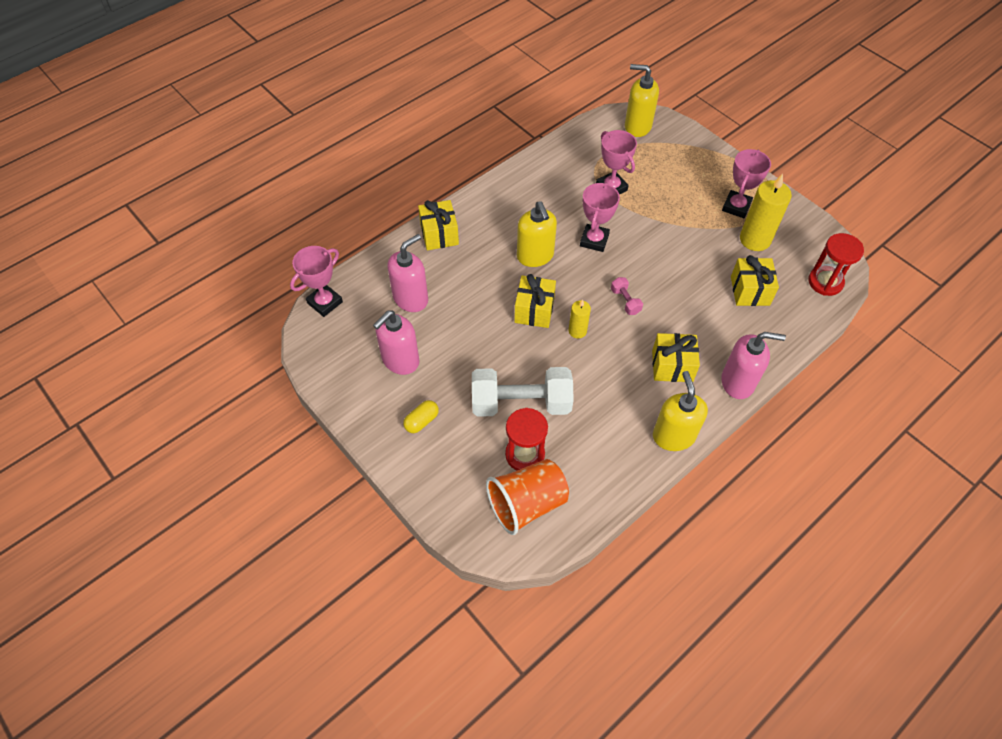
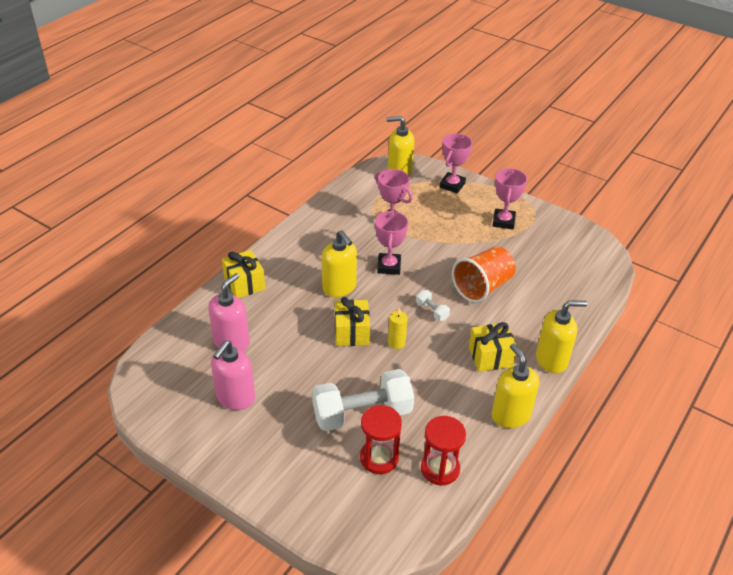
camera: 15 degrees left, 15 degrees down
(325, 302) = (147, 360): pink trophy -> pink trophy (452, 185)
(421, 421) = (271, 448): yellow capsule -> none
(526, 504) = (393, 502): orange cup -> orange cup (482, 287)
(625, 301) = (432, 311): pink dumbbell -> white dumbbell
(738, 382) = (551, 360): pink soap dispenser -> yellow soap dispenser
(750, 291) = (537, 285): yellow gift -> none
(755, 239) = (527, 244): yellow candle -> none
(825, 282) = (597, 268): red hourglass -> red hourglass (440, 469)

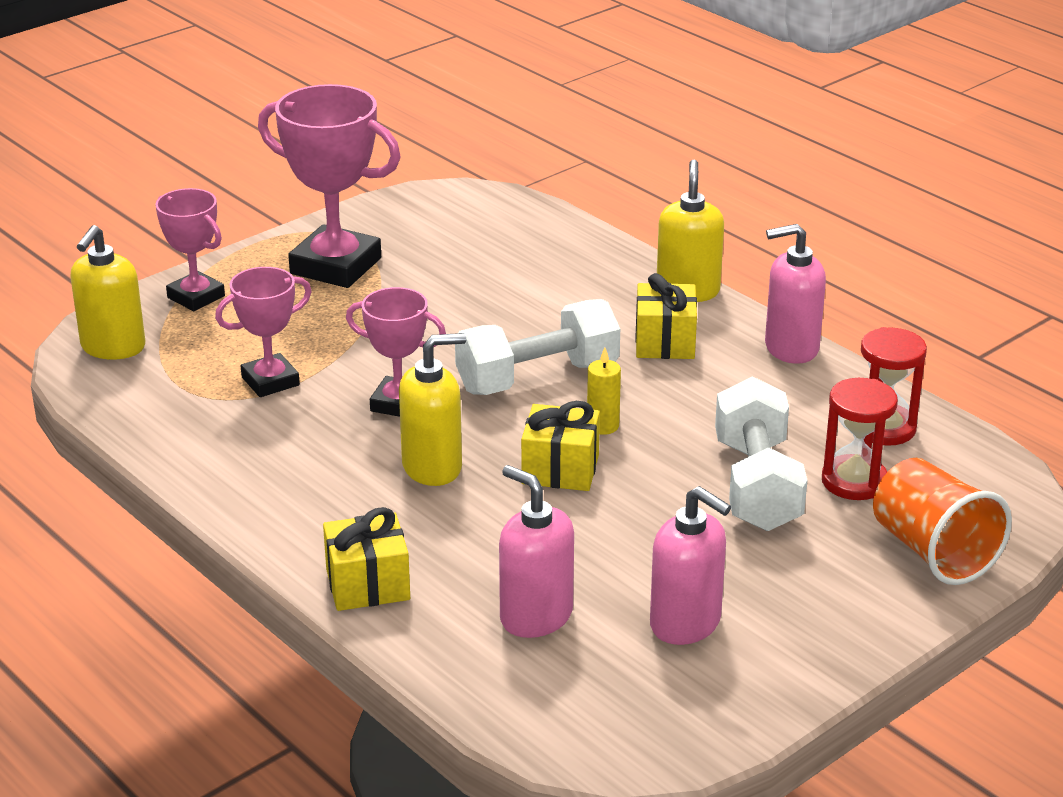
camera: 75 degrees left, 10 degrees down
(432, 311) = (537, 377): white dumbbell -> white dumbbell, size x2.34
(482, 287) = (498, 318): orange cup -> orange cup (933, 552)
(503, 221) = (335, 266): pink trophy -> pink trophy, size x1.69
(510, 415) = (791, 348): yellow soap dispenser -> pink soap dispenser

